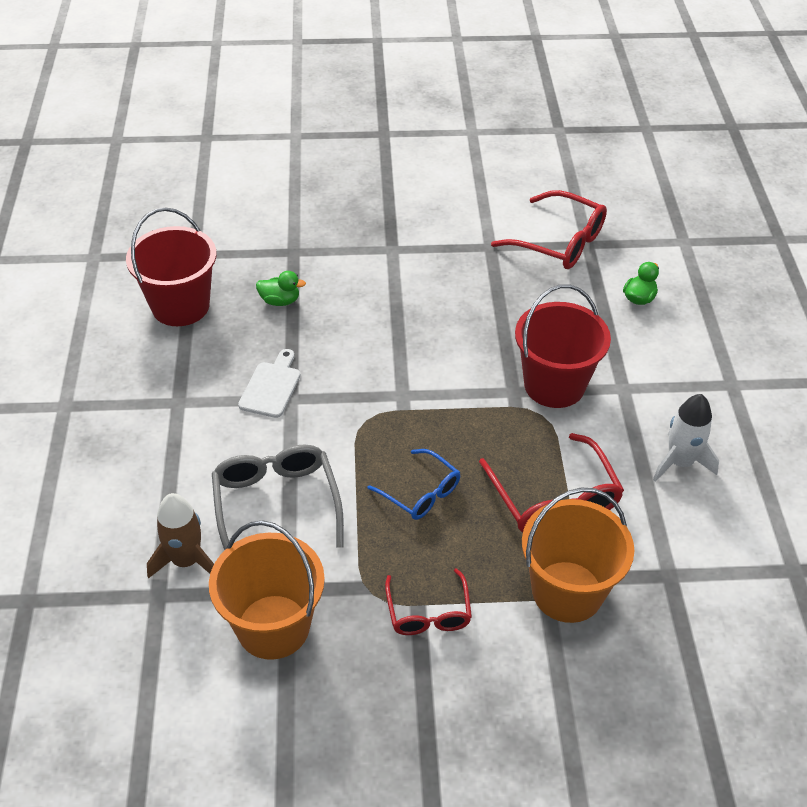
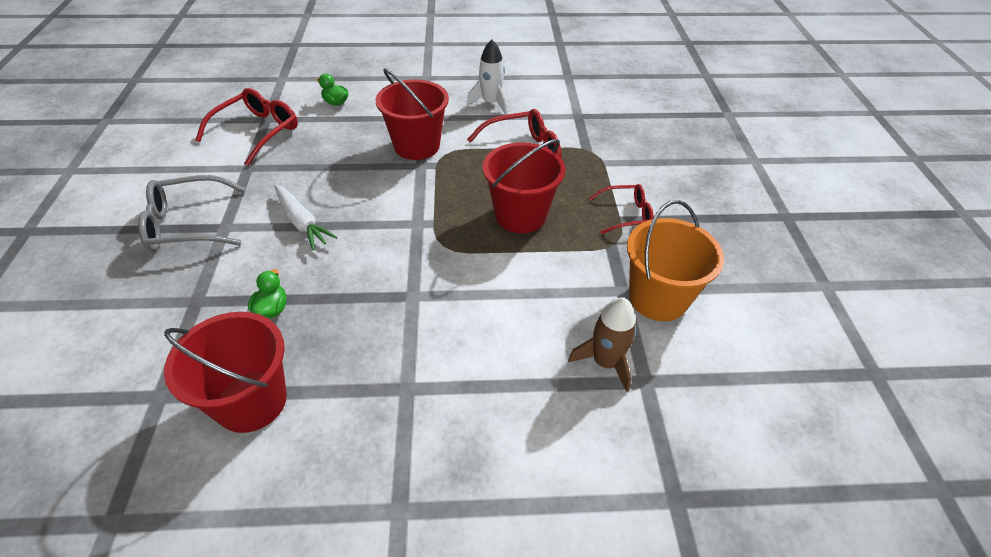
camera: 90 degrees left, 0 degrees up
(271, 387) = (395, 311): white cutting board -> none
(276, 505) = (537, 301): grey glasses -> grey glasses (188, 225)
(401, 302) = (302, 222): none -> white carrot
(421, 493) = (520, 215): blue glasses -> red bucket
(567, 591) = (597, 154): orange bucket -> none

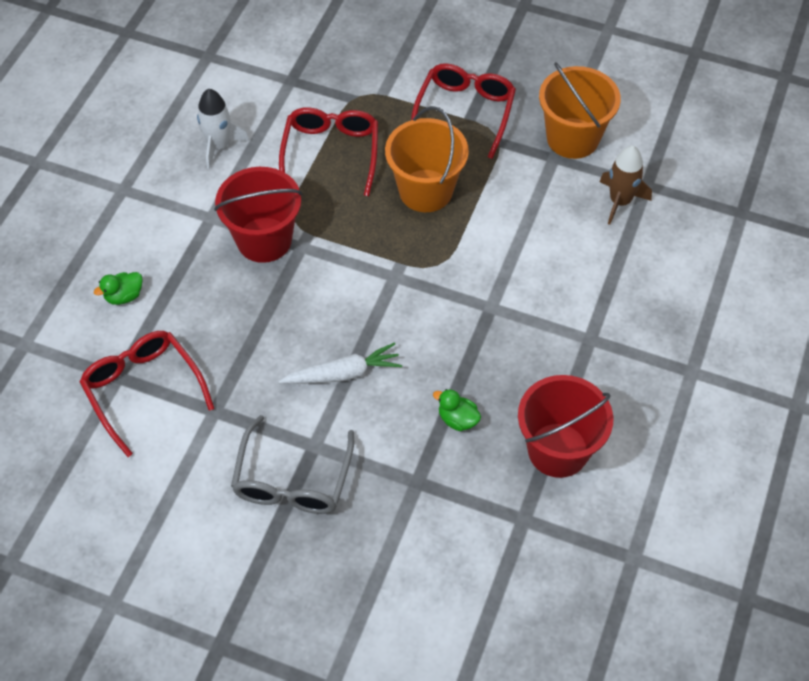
camera: 65 degrees left, 10 degrees up
(520, 215) = (425, 191): red bucket -> orange bucket
(626, 214) = (465, 112): red glasses -> red glasses, size x1.59

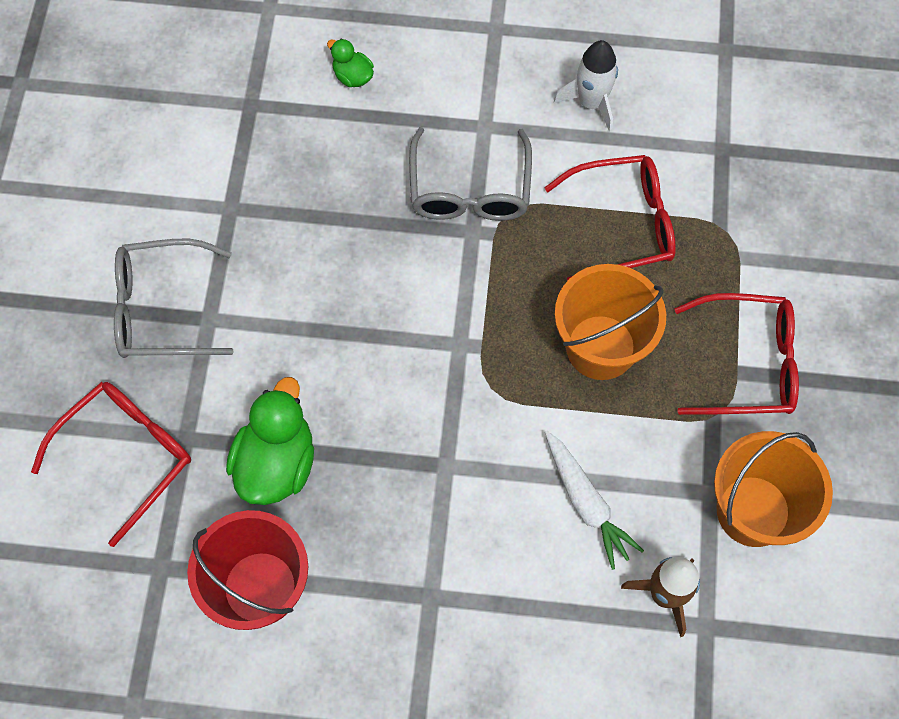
camera: 75 degrees right, 10 degrees up
(143, 390) = (240, 132): red glasses -> red glasses (127, 455)
(264, 240) = (469, 190): red bucket -> grey glasses
(343, 373) = (308, 323): white carrot -> white carrot (586, 503)
(457, 419) = (276, 463): green duck -> green duck, size x1.97

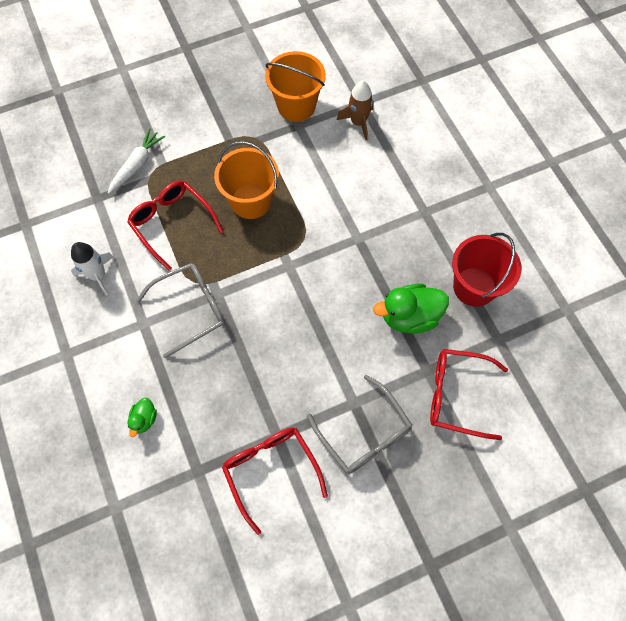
camera: 120 degrees left, 0 degrees up
(586, 503) = (336, 171): white carrot -> white carrot (137, 164)
(747, 363) = (222, 137): red glasses -> red glasses (271, 471)

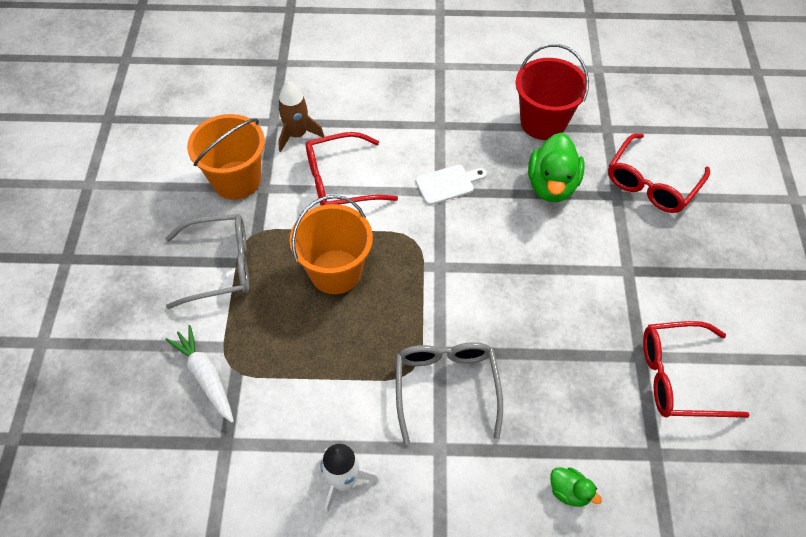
camera: 65 degrees left, 10 degrees down
(172, 223) = (317, 366): red glasses -> red glasses (340, 181)
(364, 433) = (665, 275): grey glasses -> grey glasses (220, 266)
(368, 241) = (448, 184): none -> white cutting board

